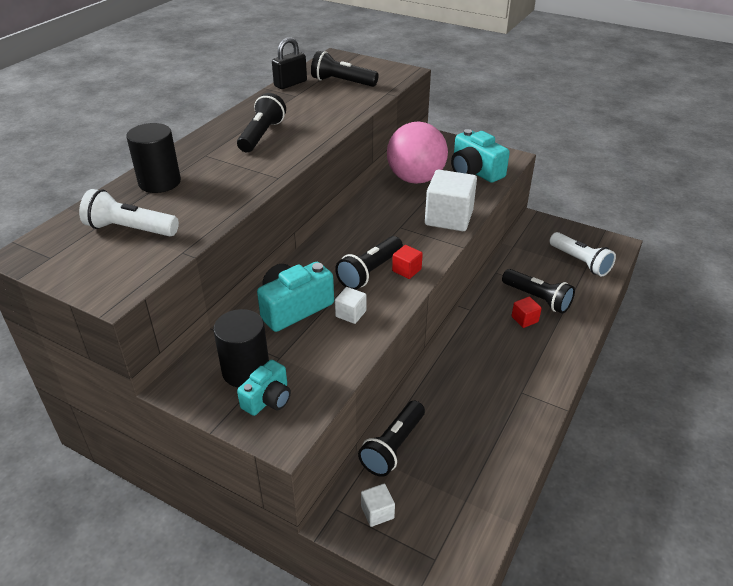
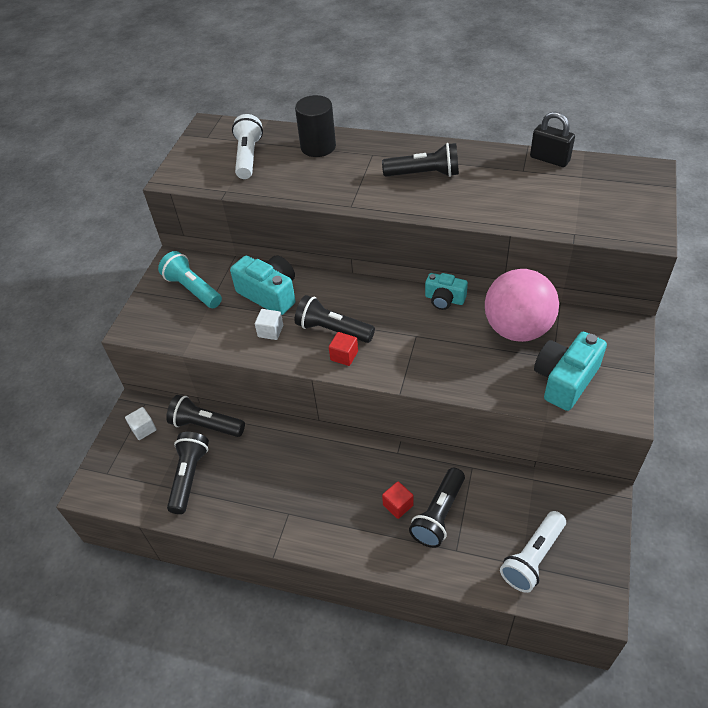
camera: 80 degrees right, 10 degrees up
(246, 370) = (192, 289): black cylinder -> turquoise flashlight
(268, 399) = (166, 309): turquoise camera -> turquoise camera (444, 299)
(342, 82) = (579, 193): black flashlight -> black flashlight (189, 476)
(449, 218) = (450, 372): white cube -> none

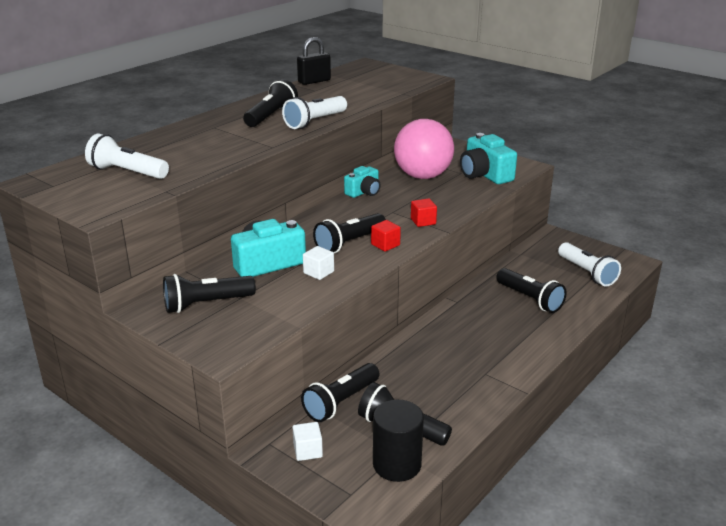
camera: 70 degrees left, 20 degrees down
(192, 289) = (206, 304): turquoise flashlight -> black flashlight
(318, 147) = (166, 143): black cylinder -> black cylinder (397, 464)
(398, 505) = (510, 315): red cube -> red cube (423, 221)
(432, 206) = (315, 122): none -> white flashlight

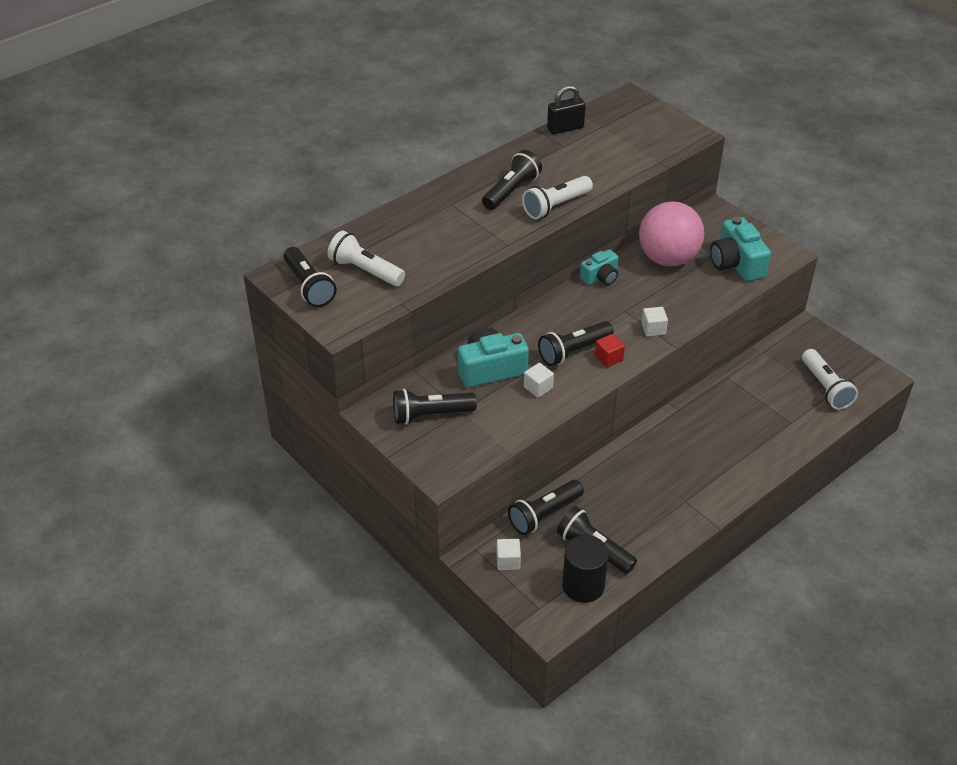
camera: 10 degrees right, 15 degrees up
(423, 221) = (653, 329): red cube -> white cube
(530, 299) = (754, 416): black flashlight -> black flashlight (309, 286)

